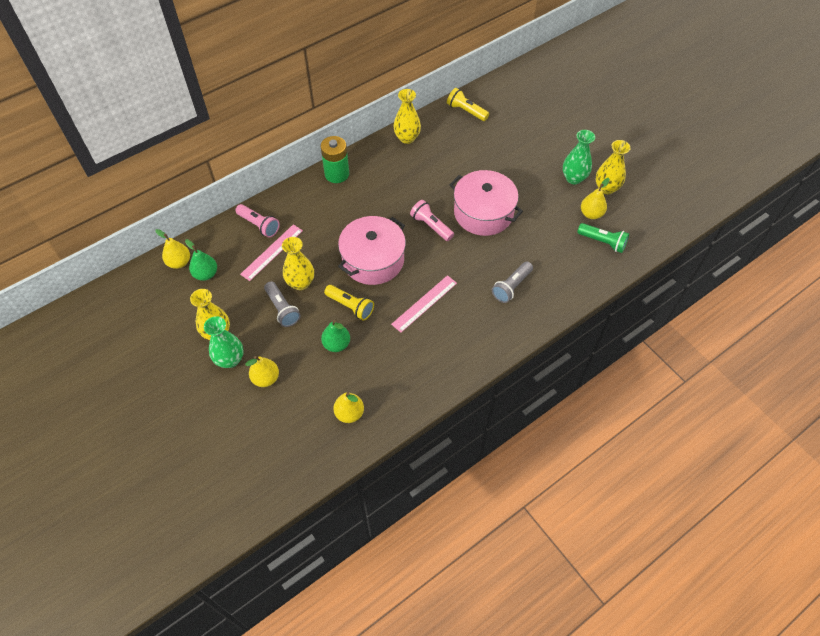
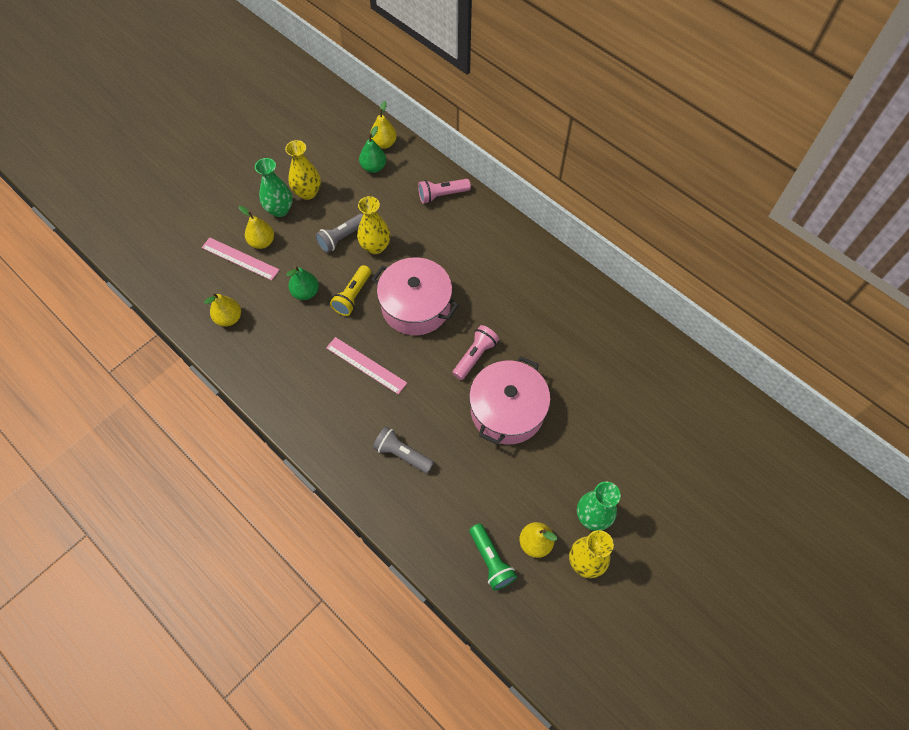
camera: 80 degrees right, 5 degrees up
(259, 225) = (442, 195): pink flashlight -> pink flashlight turned 45 degrees clockwise
(272, 252) = (410, 214): pink ruler -> pink ruler (240, 258)
(337, 174) = (529, 249): green battery -> none
(407, 138) = (606, 310): yellow vase -> none
(466, 111) = (674, 370): yellow flashlight -> none
(602, 242) = (491, 560): green flashlight -> green flashlight turned 45 degrees counterclockwise

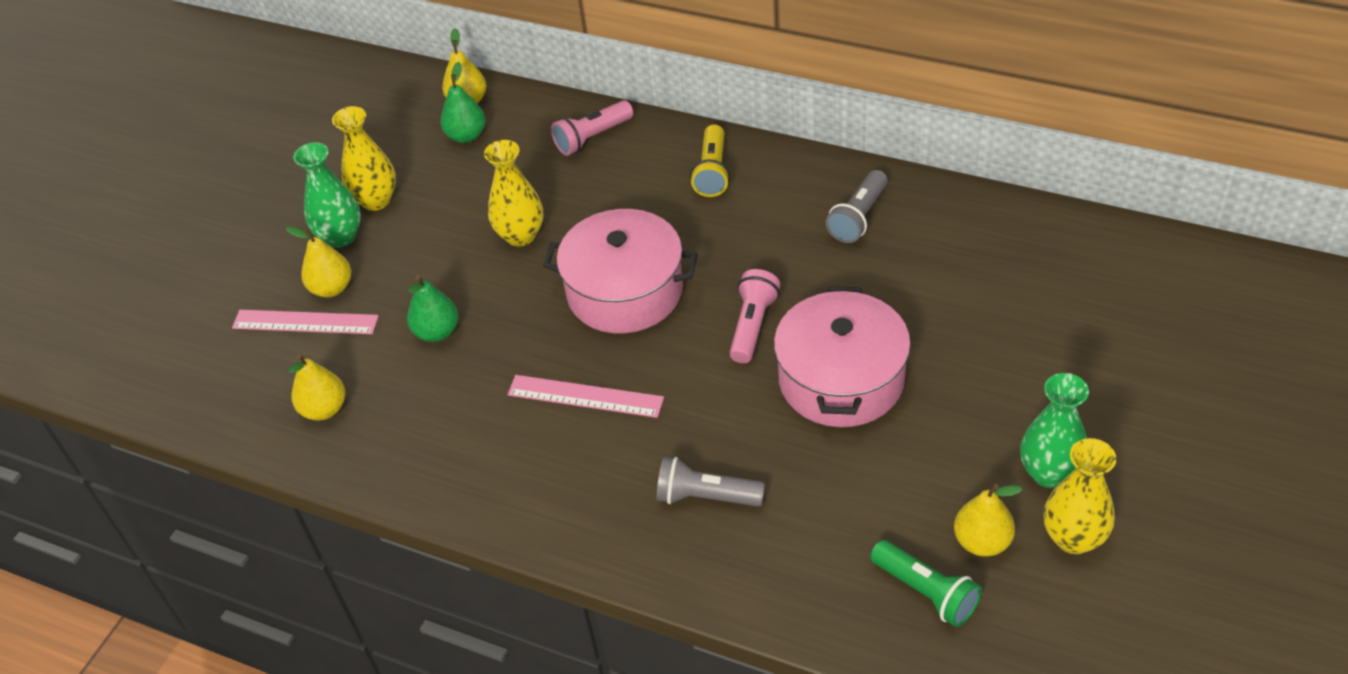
camera: 15 degrees left, 15 degrees down
(341, 238) = (460, 241): grey flashlight -> grey flashlight (858, 217)
(353, 296) = (517, 311): yellow flashlight -> yellow flashlight (712, 172)

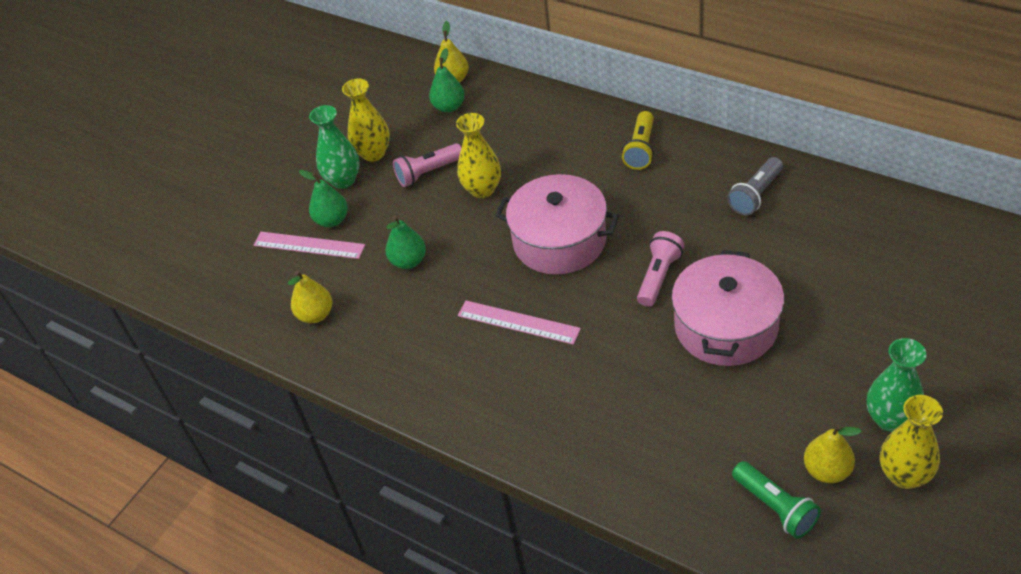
camera: 10 degrees right, 0 degrees up
(332, 288) = (332, 220): yellow pear -> green pear
(592, 138) = (548, 115): pink flashlight -> pink flashlight (428, 173)
(706, 497) = (605, 412): grey flashlight -> none

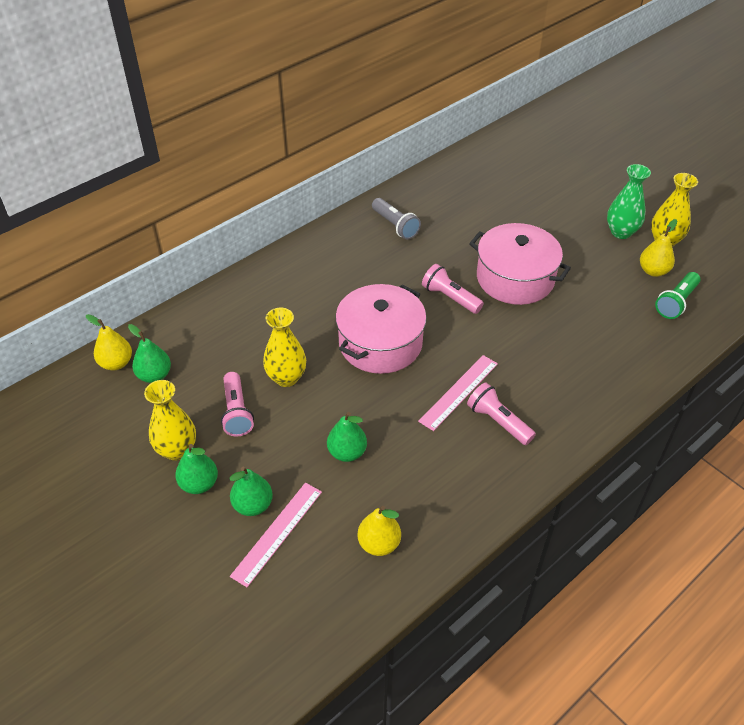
camera: 80 degrees left, 0 degrees up
(343, 180) = (199, 484): green vase -> green pear
(490, 365) = (498, 422): none -> pink flashlight
(641, 149) = (305, 268): yellow flashlight -> none
(775, 507) = (676, 302): green flashlight -> green flashlight turned 150 degrees clockwise

